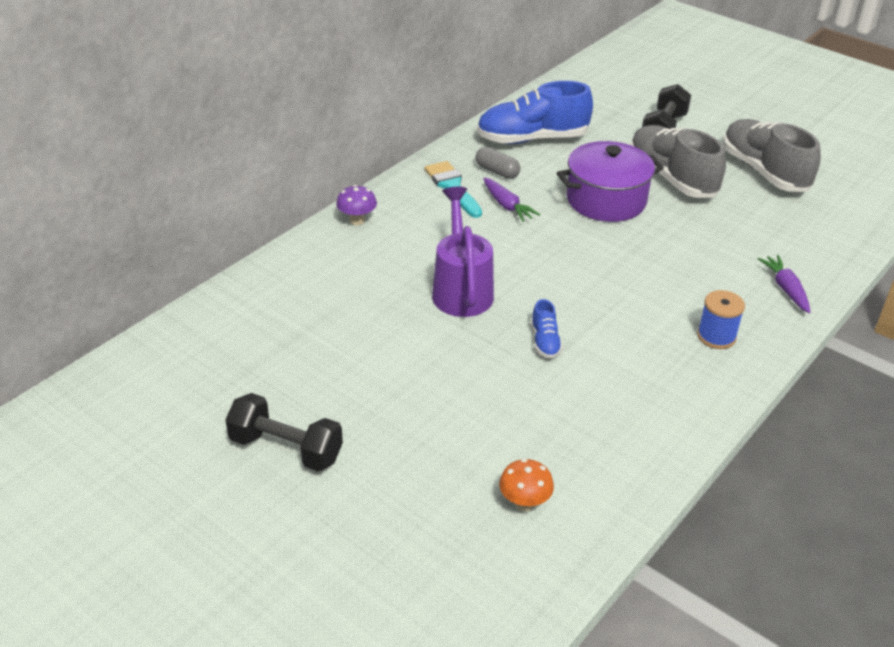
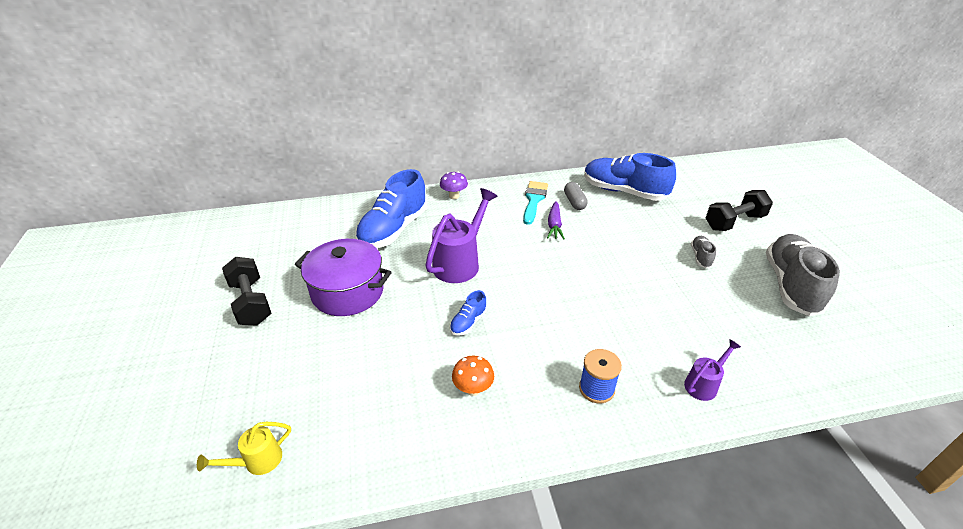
camera: 40 degrees right, 0 degrees up
(339, 290) = (394, 229): none -> blue shoe
(517, 565) = (257, 461): none -> yellow watering can
(524, 503) = (317, 422): orange mushroom -> orange mushroom (473, 389)
(606, 200) = (629, 250): purple pot -> purple pot (348, 292)
(671, 178) = (700, 257): grey shoe -> grey shoe, size x0.44
(785, 289) = (703, 384): purple carrot -> purple watering can

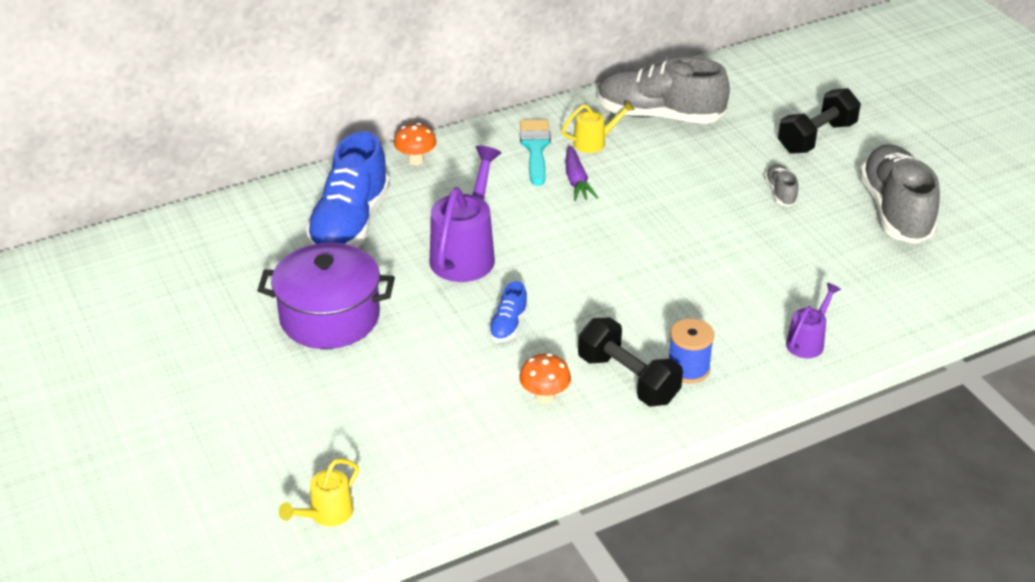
camera: 15 degrees left, 0 degrees up
(251, 303) = (203, 354): black dumbbell -> black dumbbell (628, 379)
(454, 196) = (416, 160): purple mushroom -> orange mushroom
(574, 202) = (594, 142): grey capsule -> yellow watering can
(624, 191) = (659, 116): blue shoe -> grey shoe

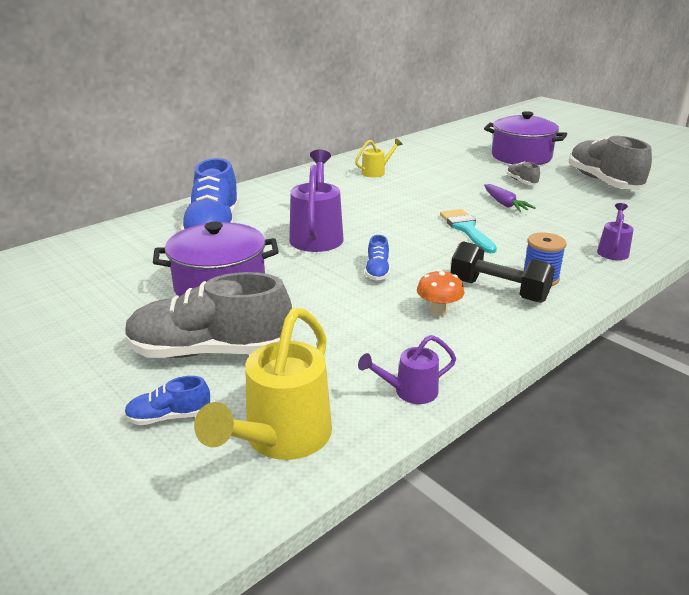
camera: 15 degrees left, 10 degrees down
(237, 472) = (169, 417): none -> blue shoe
(327, 514) = (282, 438): yellow watering can -> yellow watering can, size x1.87
(416, 160) = (250, 193): orange mushroom -> none
(463, 489) = (410, 392): none -> purple watering can
(535, 148) = (336, 179): turquoise brush -> turquoise brush (466, 229)
(576, 181) = (377, 190): purple carrot -> purple carrot (505, 204)
(659, 116) = (411, 157): grey shoe -> grey shoe (210, 351)
(816, 138) = (521, 157): black dumbbell -> purple pot

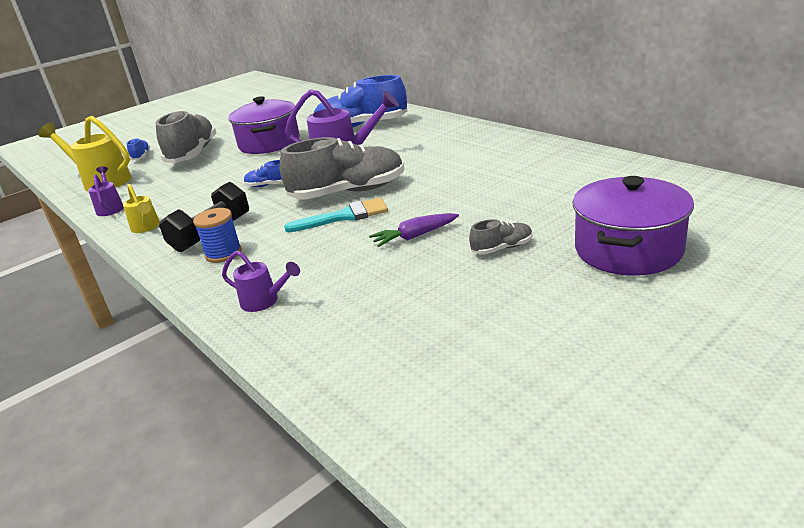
camera: 95 degrees right, 0 degrees up
(376, 172) = (513, 162): yellow watering can -> yellow watering can (146, 227)
(438, 312) = (194, 211): orange mushroom -> none
(603, 182) = (519, 321): grey shoe -> grey shoe (348, 192)

